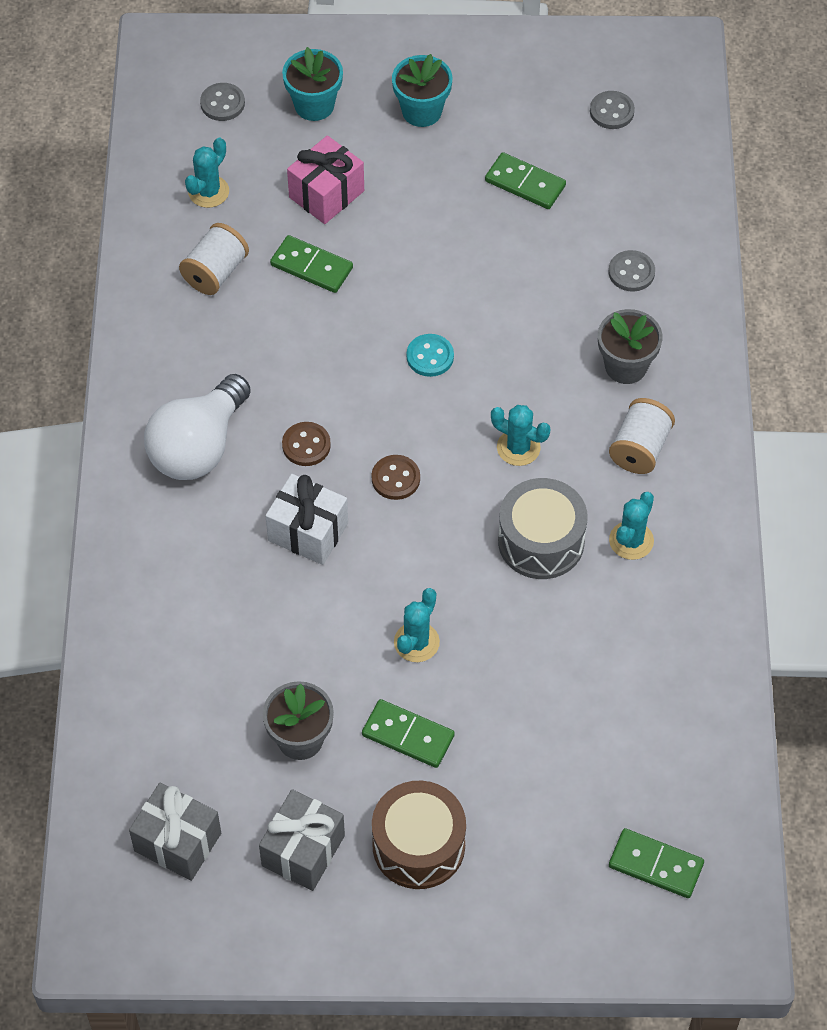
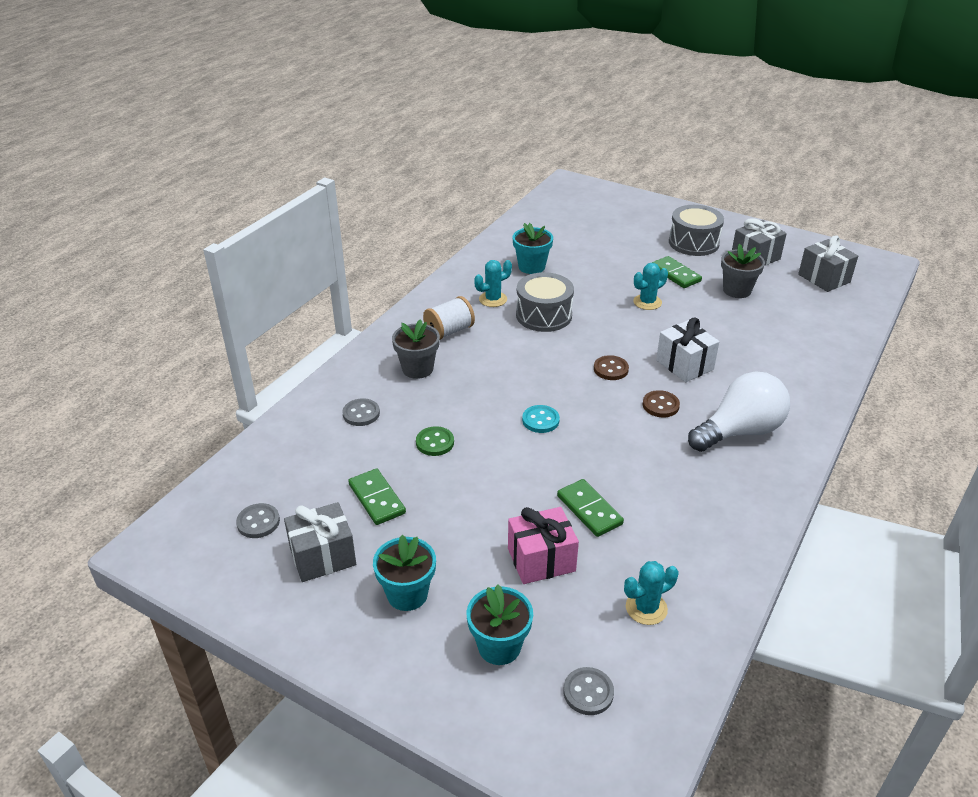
camera: 150 degrees left, 20 degrees down
(215, 272) = (672, 538): white spool -> none
(418, 845) = (693, 243): brown drum -> grey drum
(518, 447) = (521, 356): turquoise cactus -> none
(522, 273) = (435, 442): none -> green button
(523, 109) = (323, 556): none -> grey gift
(629, 645) = (531, 267): none -> turquoise flower pot
(656, 865) = (583, 208): green domino -> none

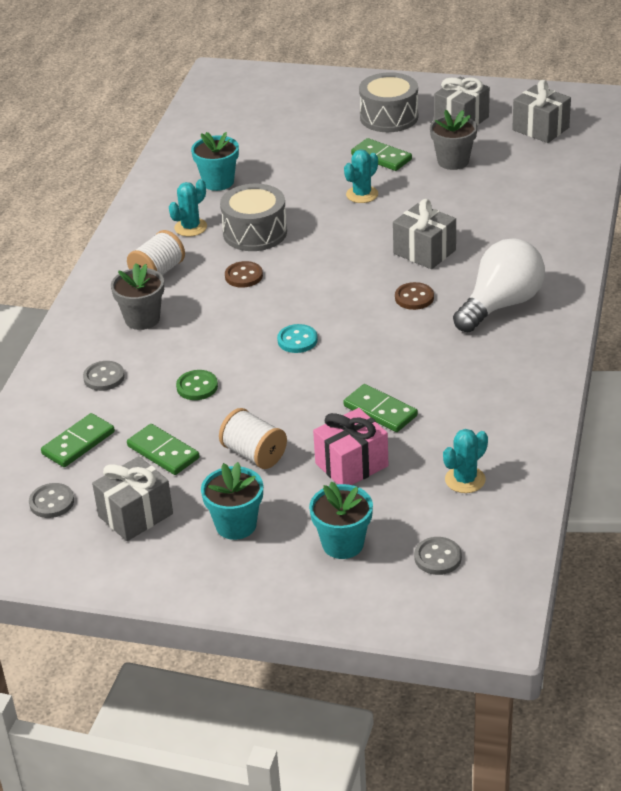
camera: 15 degrees left, 0 degrees up
(310, 470) = (78, 443): none -> green domino
(456, 523) = (254, 454): none -> white spool
(611, 369) = (349, 273): brown button -> brown button (244, 276)
(684, 365) = (424, 252): white gift -> grey gift

